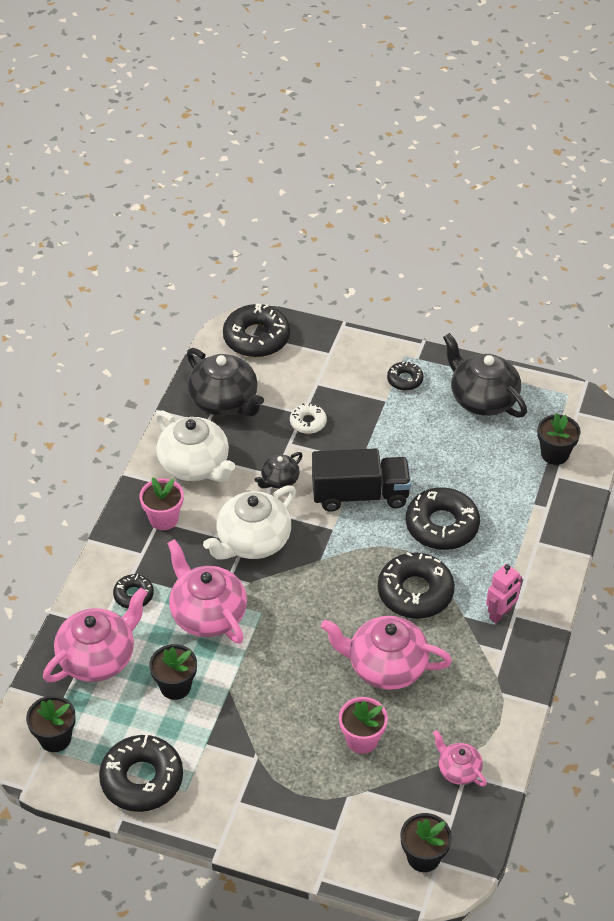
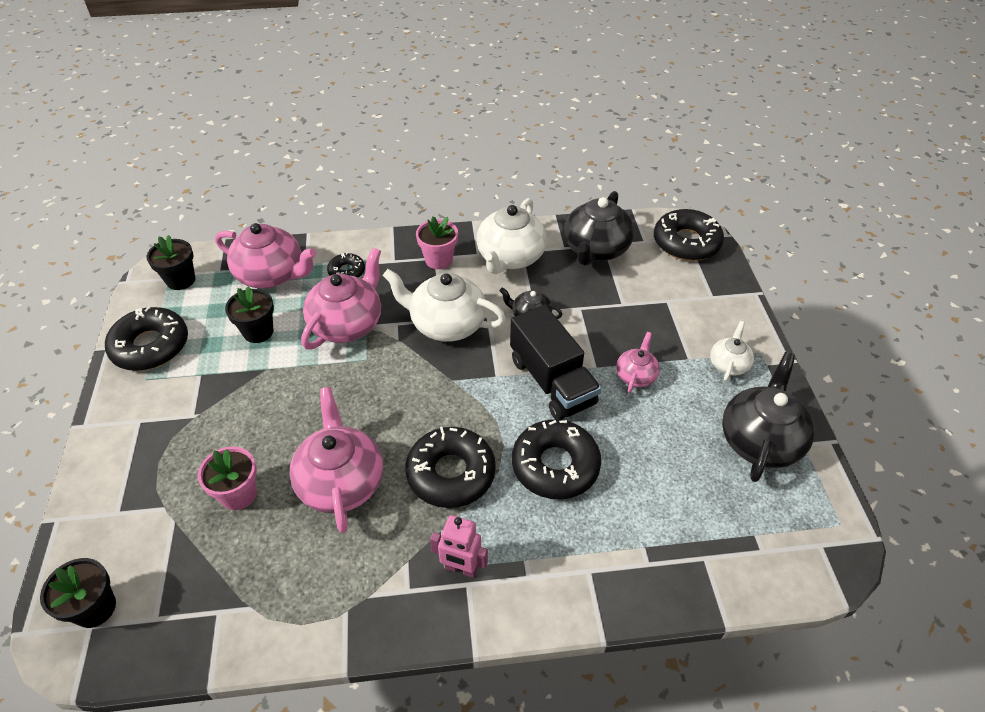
camera: 65 degrees right, 0 degrees up
(308, 422) = (614, 311): white donut -> none
(405, 380) = (728, 364): black donut -> white teapot
(458, 770) = (222, 602): pink teapot -> pink teapot (636, 375)
(554, 454) = (736, 543): black flower pot -> none

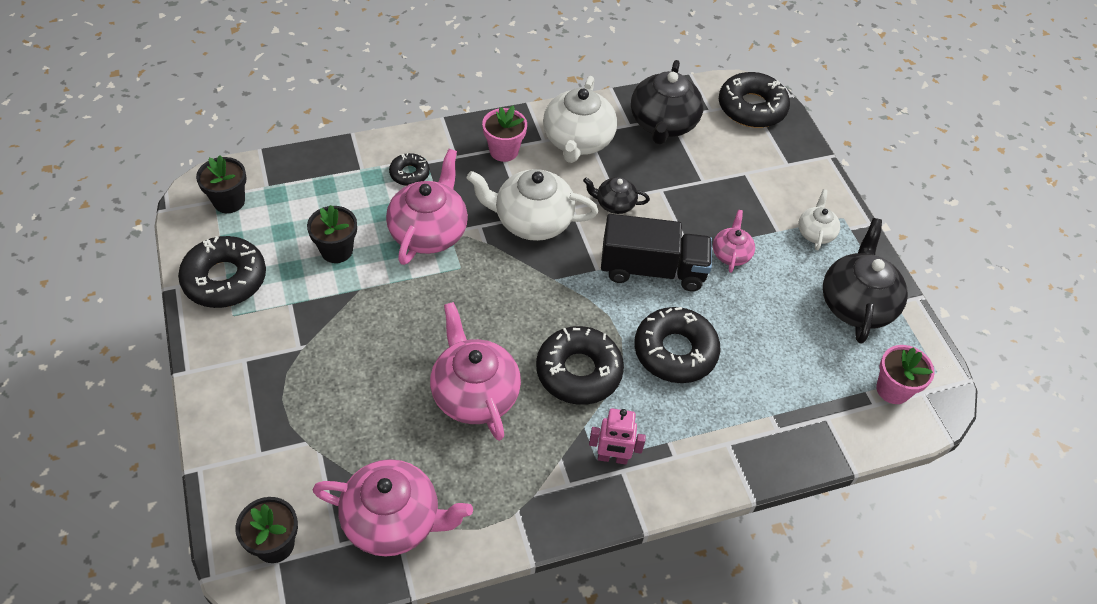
camera: 15 degrees left, 5 degrees up
(239, 494) = (377, 419): pink flower pot -> pink flower pot (893, 389)
(272, 275) = (329, 185): pink teapot -> pink teapot (393, 520)
(552, 381) = (652, 269): black truck -> black truck turned 45 degrees counterclockwise

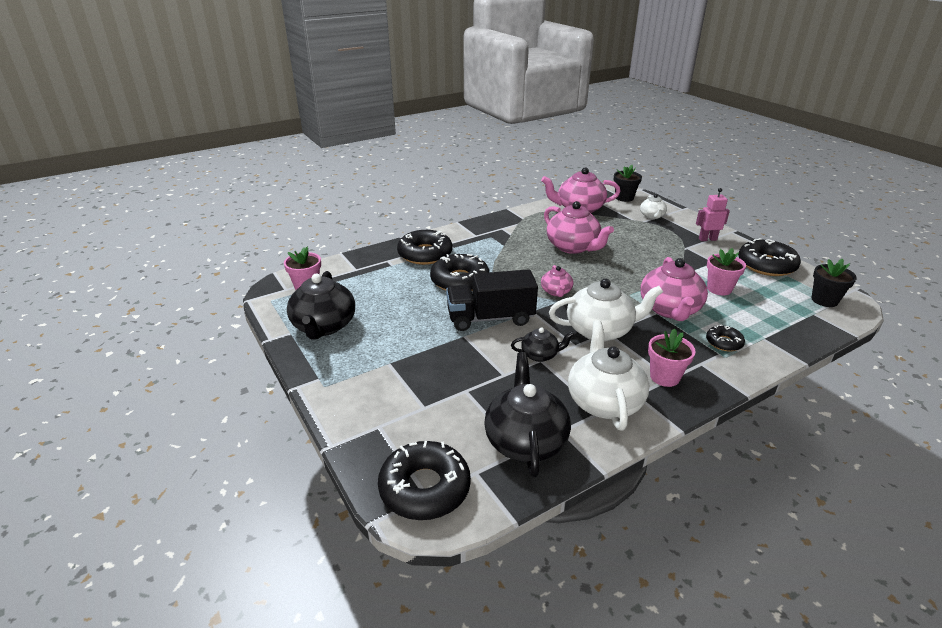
camera: 170 degrees right, 20 degrees down
(336, 250) = (719, 289): black flower pot -> pink flower pot
(578, 371) = (518, 263): black donut -> black donut (425, 254)
(612, 458) = (483, 238): pink robot -> pink robot (707, 239)
(731, 254) = (429, 339): pink teapot -> pink teapot (556, 292)
(815, 232) = (353, 368): white teapot -> white teapot (652, 216)

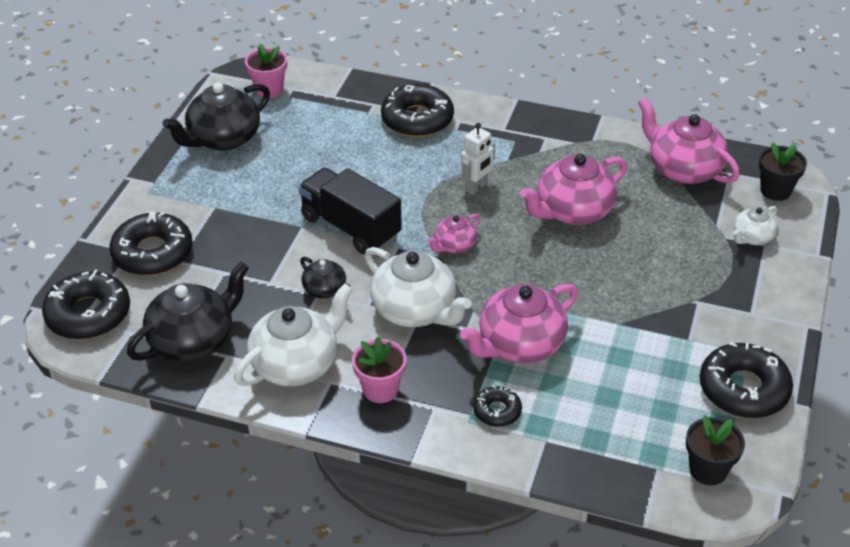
camera: 50 degrees right, 10 degrees up
(460, 280) = (394, 170): black donut -> black donut (153, 253)
(514, 263) = (476, 187): none -> white robot
(573, 247) = (572, 211): pink teapot -> pink teapot turned 45 degrees clockwise
(707, 239) = (749, 311): pink robot -> none
(719, 289) = (620, 367): pink flower pot -> none

